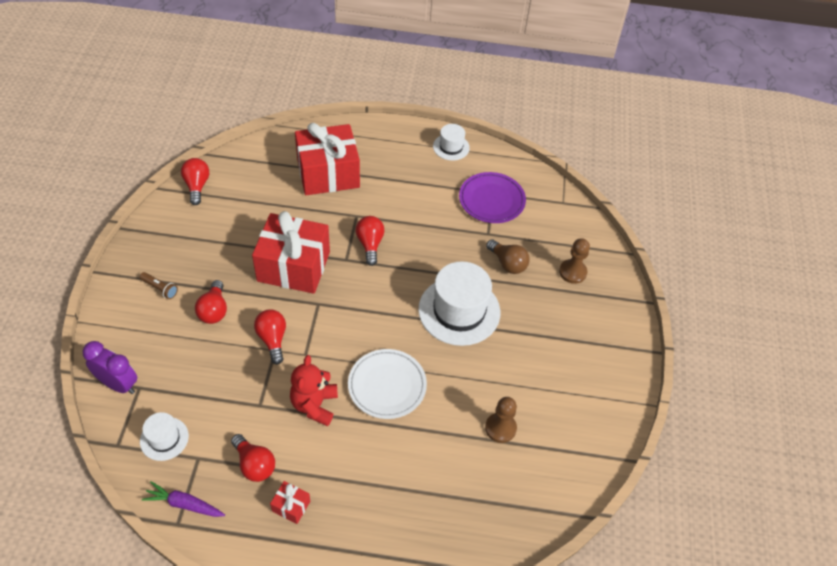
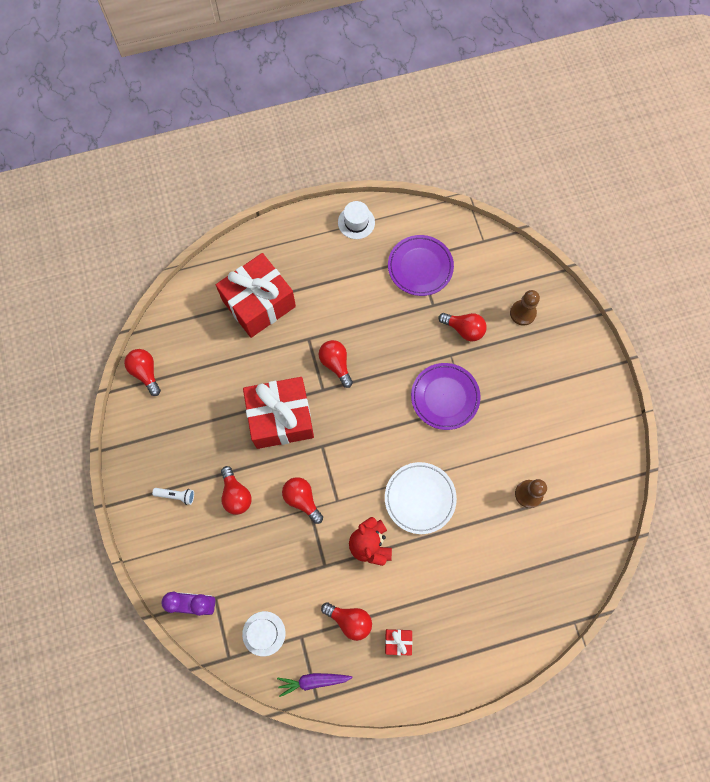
camera: 20 degrees left, 20 degrees up
(160, 288) = (176, 495): brown flashlight -> white flashlight
(459, 311) = (445, 397): white hat -> purple plate
(507, 263) = (464, 329): brown light bulb -> red light bulb

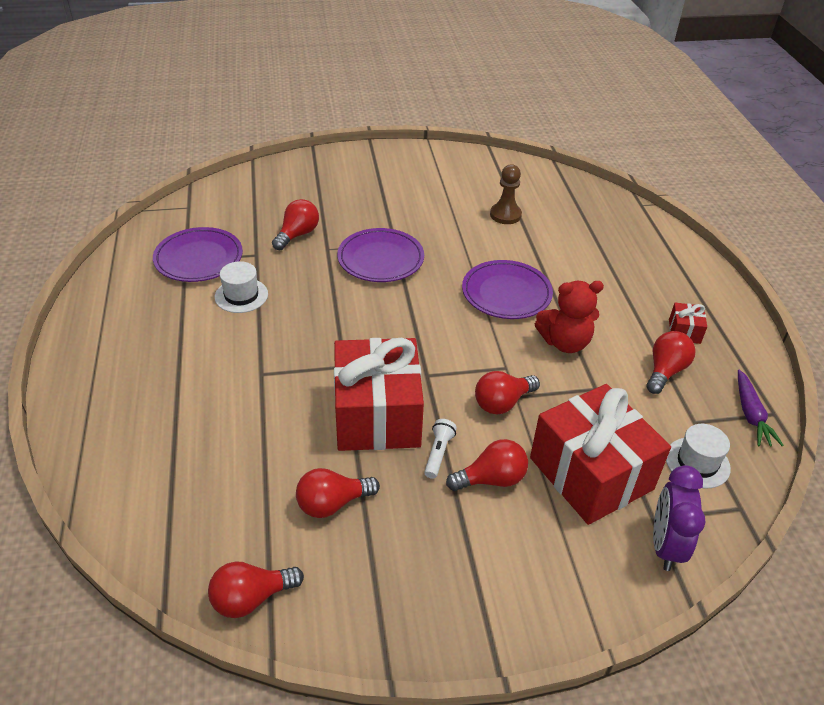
camera: 85 degrees left, 30 degrees down
(176, 495) = (487, 562): white flashlight -> white flashlight (438, 453)
(259, 303) = (181, 425): red gift -> red gift (591, 473)
(336, 364) = (309, 349): red light bulb -> red light bulb (332, 503)
(356, 222) = (102, 307): white hat -> white hat (241, 295)
(420, 498) = (506, 293): white plate -> purple plate
(522, 313) = (292, 192): brown pawn -> none

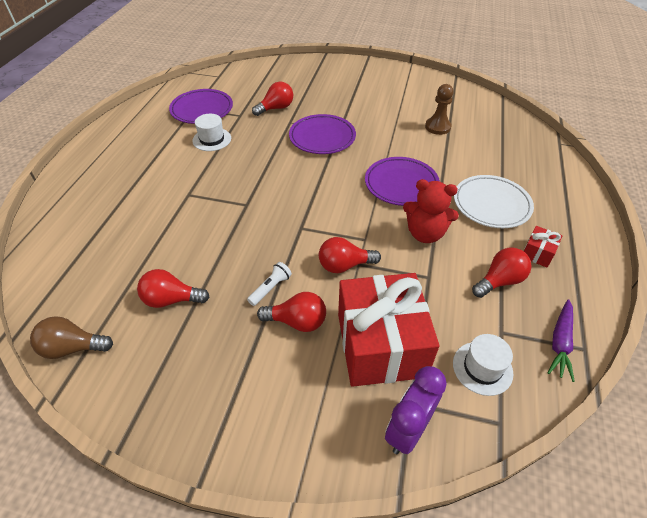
camera: 25 degrees right, 5 degrees up
(251, 598) = (73, 348): red light bulb -> brown light bulb
(377, 415) = (245, 246): red gift -> none
(612, 291) = (491, 204): none -> white plate

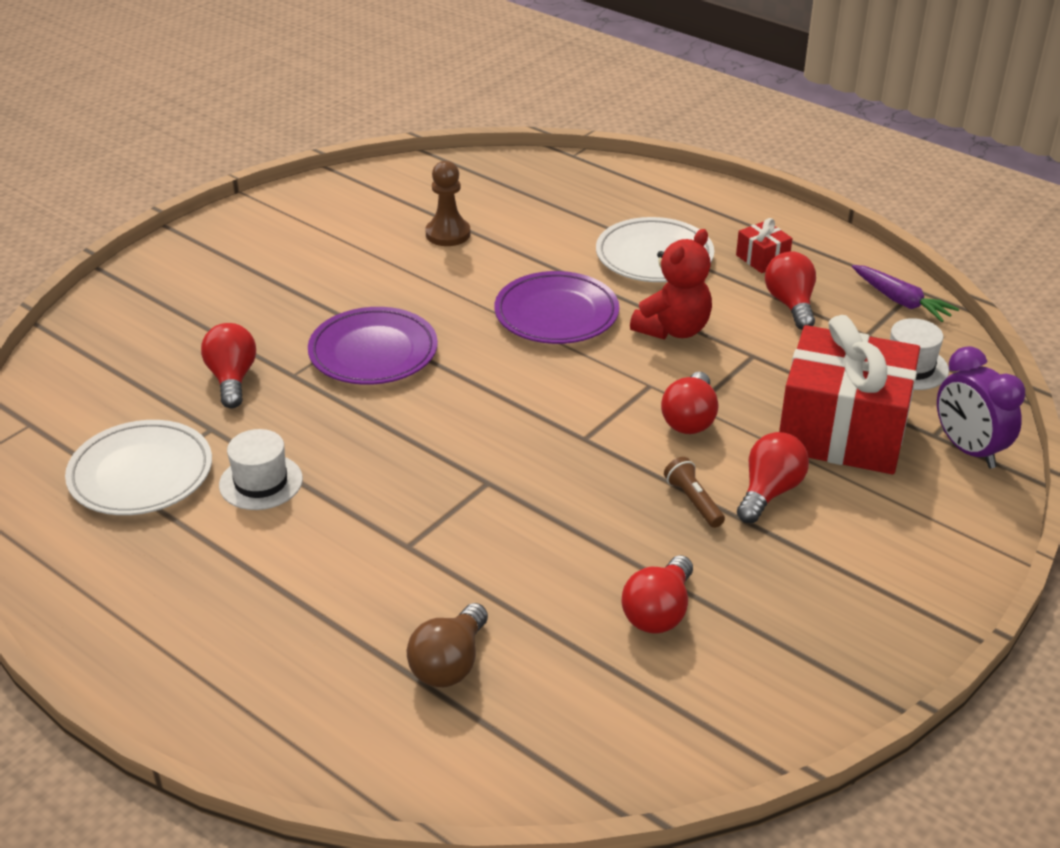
camera: 65 degrees left, 10 degrees down
(73, 348) = (701, 745): brown light bulb -> brown light bulb (449, 664)
(202, 110) = (141, 474): purple plate -> white plate
(270, 288) = (693, 501): white flashlight -> brown flashlight

